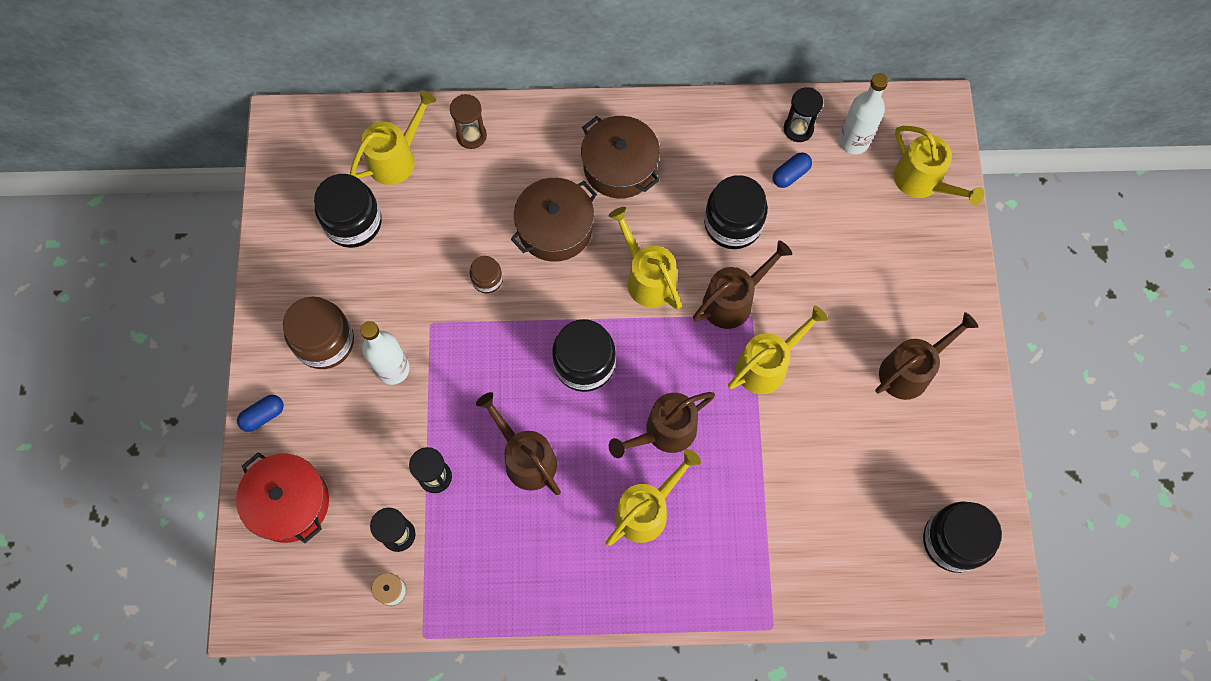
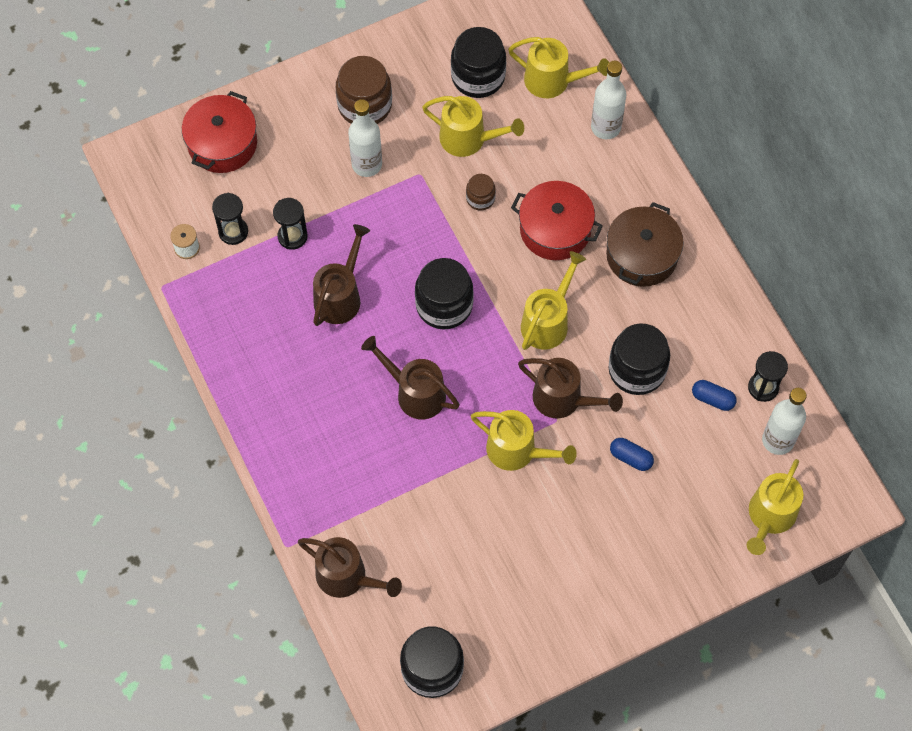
camera: 65 degrees right, 5 degrees down
(263, 415) = (282, 92): blue capsule -> blue capsule (631, 457)
(471, 135) = (605, 127): brown hourglass -> white bottle
(555, 228) = (555, 229): brown pot -> red pot
(647, 510) = (341, 407): yellow watering can -> yellow watering can (469, 139)
(910, 370) = (574, 574): brown watering can -> brown watering can (347, 577)

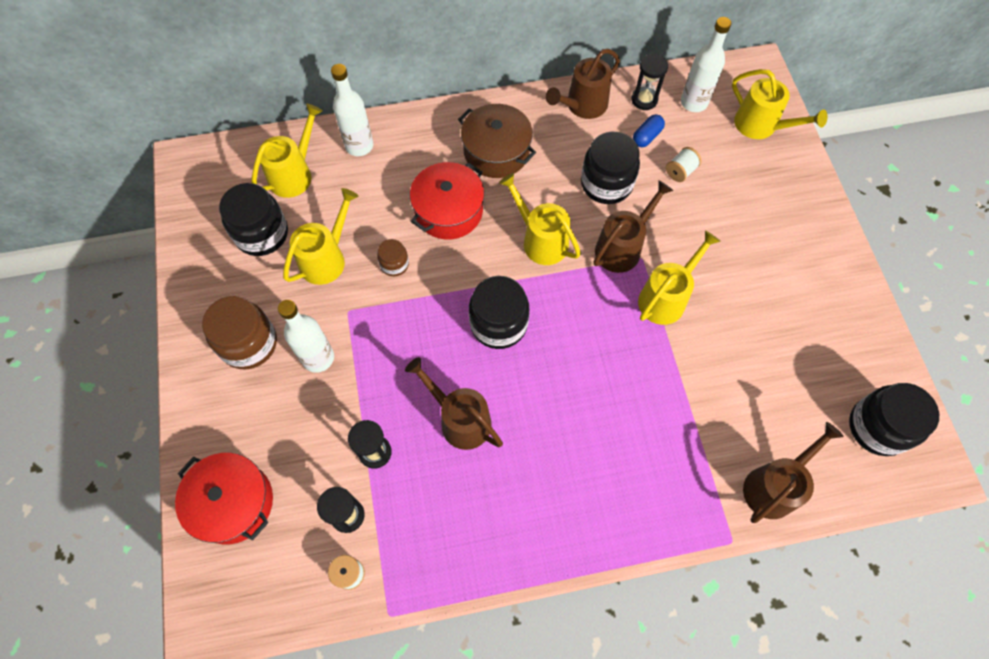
camera: 75 degrees left, 0 degrees up
(415, 393) = (586, 373): brown watering can -> brown watering can (582, 106)
(631, 457) = (689, 210): blue capsule -> none
(677, 441) = (680, 171): none -> white spool

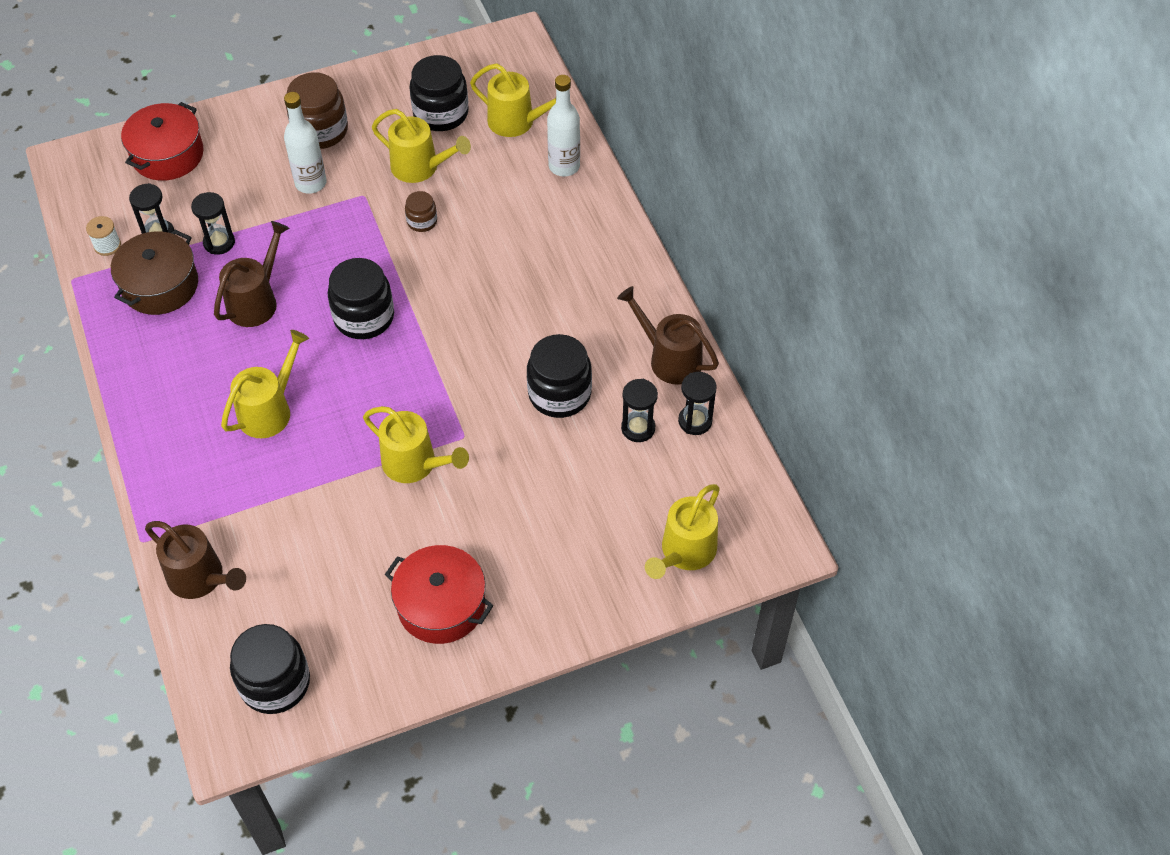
camera: 80 degrees right, 10 degrees down
(448, 211) = (495, 255): red pot -> red pot (441, 605)
(496, 152) = (582, 285): brown pot -> brown pot (160, 285)
(540, 240) = (471, 340): yellow watering can -> yellow watering can (270, 410)
(622, 247) = (475, 417): brown watering can -> none
(646, 136) = (638, 428): blue capsule -> black hourglass
(680, 171) = (593, 467): white spool -> none
(693, 102) = (704, 475): white bottle -> none

